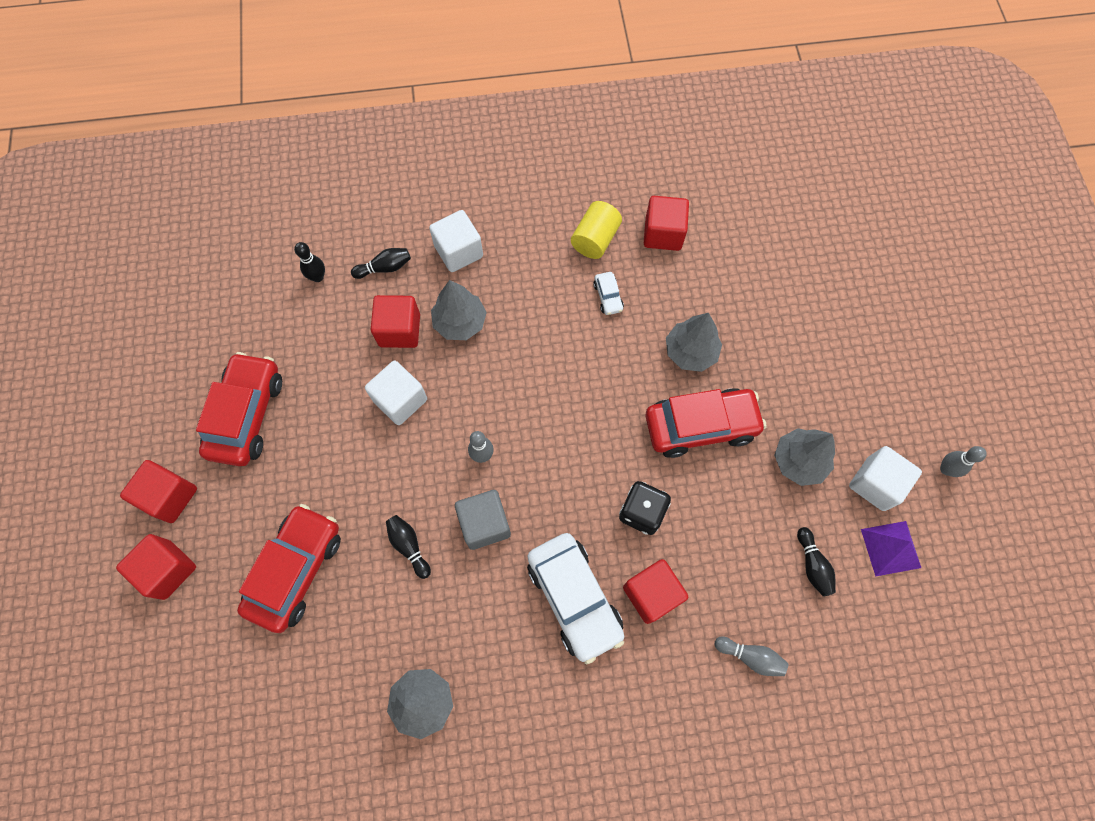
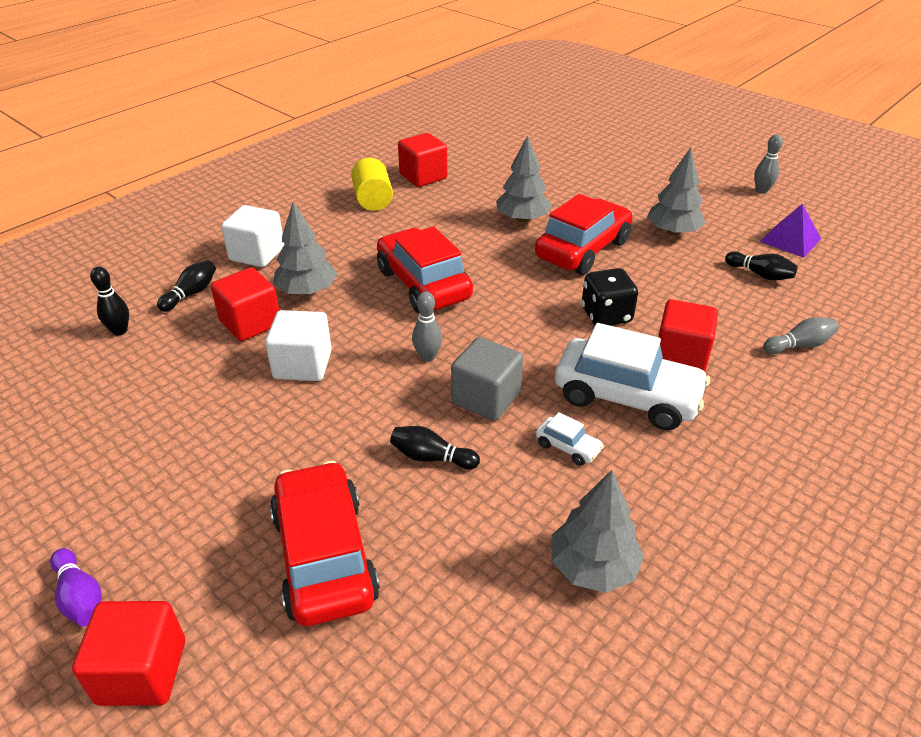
camera: 40 degrees left, 30 degrees down
(170, 496) = (80, 597): red cube -> purple bowling pin
(247, 415) = (128, 467): red car -> red car (423, 284)
(608, 297) = (421, 222): white car -> white car (568, 447)
(875, 484) = (734, 217): white cube -> none

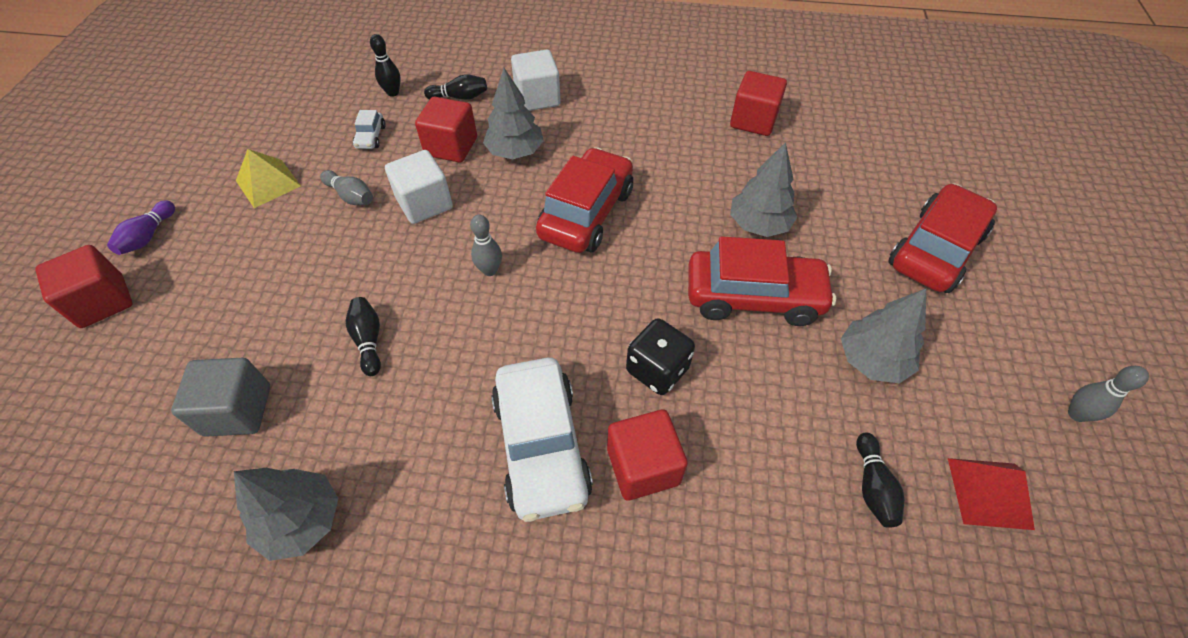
camera: 55 degrees right, 15 degrees up
(129, 464) = (268, 183): none -> yellow pyramid
(324, 556) = (233, 334): red car -> red car (935, 250)
(373, 200) = (679, 112): yellow cylinder -> none
(486, 398) = (464, 338): grey cube -> grey cube (238, 410)
(568, 447) = (439, 431): white car -> white car (371, 137)
(790, 240) = (989, 493): purple pyramid -> red pyramid
(799, 345) = (761, 585): grey bowling pin -> grey bowling pin (351, 196)

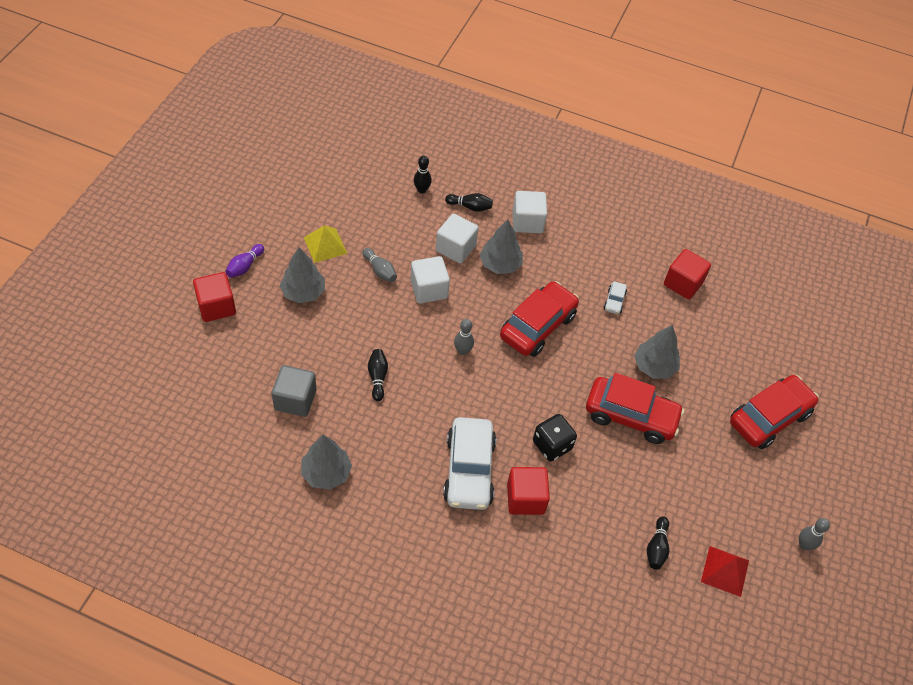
camera: 10 degrees right, 0 degrees up
(371, 137) = (400, 225): white car -> white car (614, 301)
(451, 147) = (455, 248): red cube -> white cube
(872, 360) = (690, 477): grey tree -> grey tree (303, 292)

